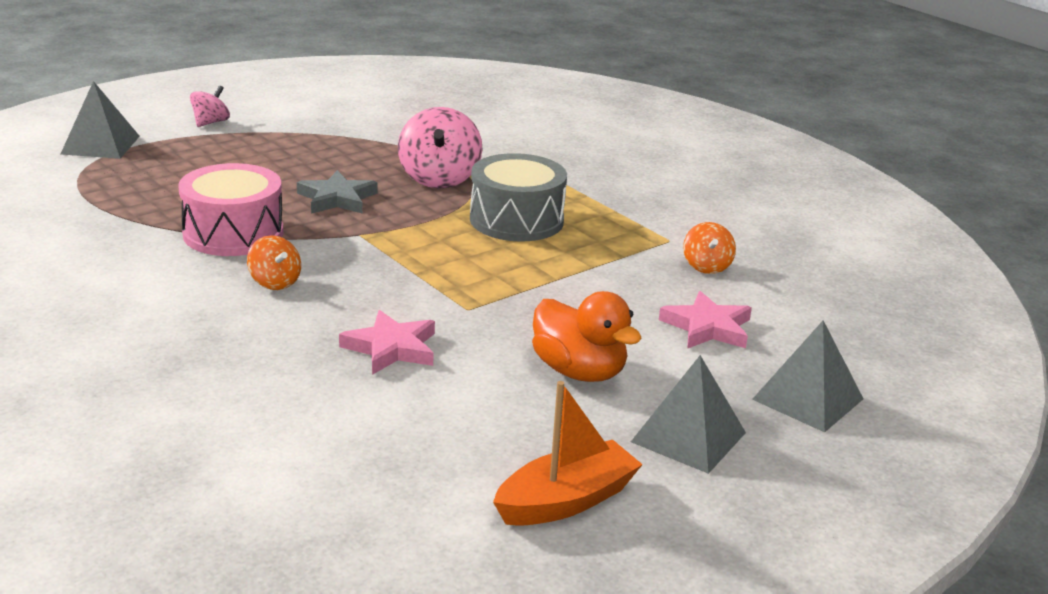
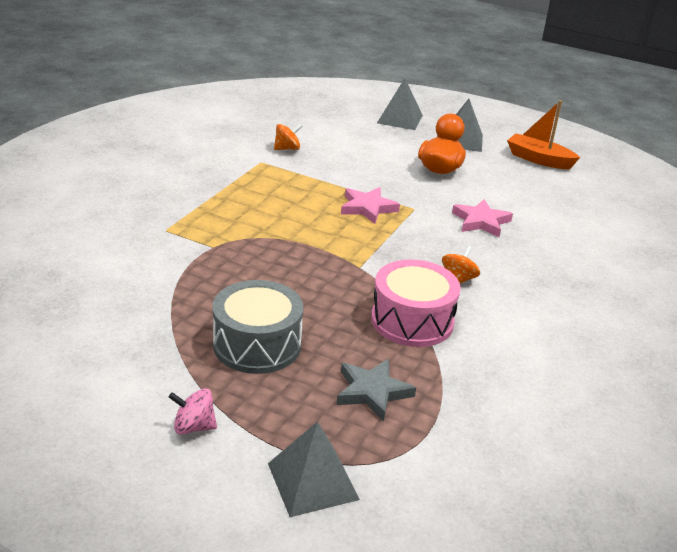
camera: 115 degrees left, 5 degrees up
(337, 199) = (310, 293): grey star -> grey star (372, 392)
(439, 178) = (232, 257): pink spinning top -> none
(516, 220) = (279, 213): grey drum -> grey drum (257, 345)
(707, 327) = (359, 143): pink star -> pink star (368, 208)

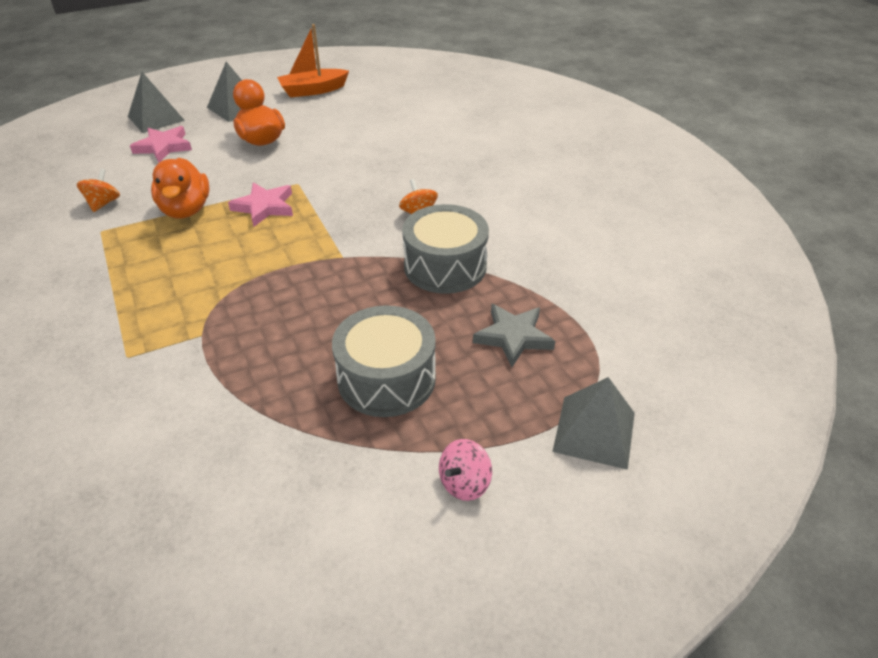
camera: 50 degrees left, 10 degrees up
(322, 180) = (186, 210): none -> orange duck
(412, 320) = (445, 266): pink drum -> grey drum
(481, 221) = (358, 161): pink star -> pink star (163, 147)

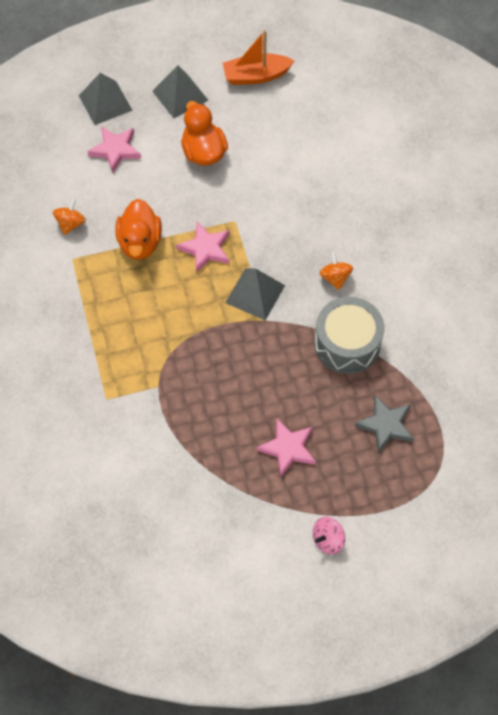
camera: 10 degrees right, 20 degrees up
(386, 378) = (288, 448): grey drum -> pink star
(594, 431) = (422, 516): grey pyramid -> grey pyramid (255, 294)

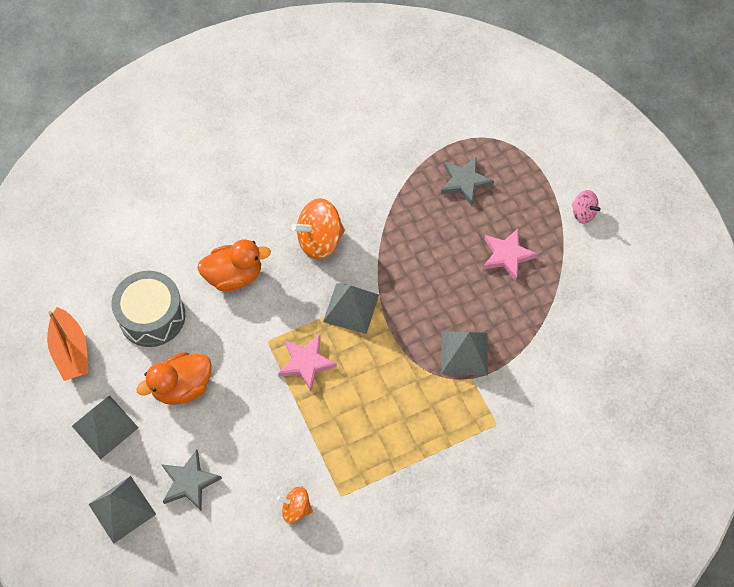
camera: 100 degrees left, 0 degrees up
(115, 150) = (189, 482): pink star -> grey star
(140, 242) = (309, 429): orange duck -> orange duck (234, 276)
(186, 385) = (464, 353): none -> grey pyramid
(335, 277) = (320, 240): orange spinning top -> orange spinning top, size x1.78
(347, 343) = (389, 221): grey drum -> grey drum (152, 316)

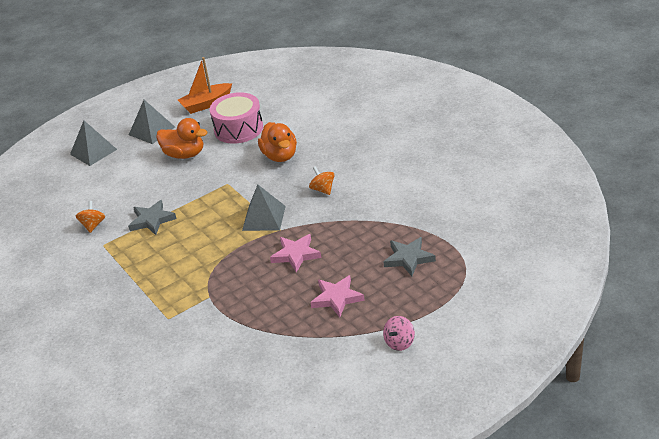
camera: 85 degrees right, 25 degrees down
(152, 316) = (238, 129): grey drum -> pink drum
(182, 387) = (184, 154): orange duck -> orange duck turned 150 degrees clockwise
(189, 482) = (112, 174): grey star -> grey star (152, 220)
(306, 363) = (211, 205): pink star -> pink star (296, 254)
(320, 240) = (323, 189): orange spinning top -> orange spinning top, size x0.56
(464, 353) = (232, 288): grey pyramid -> none

